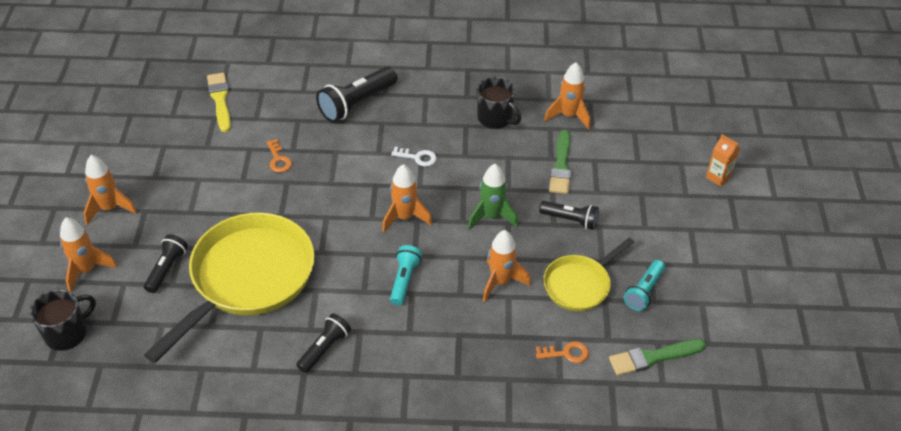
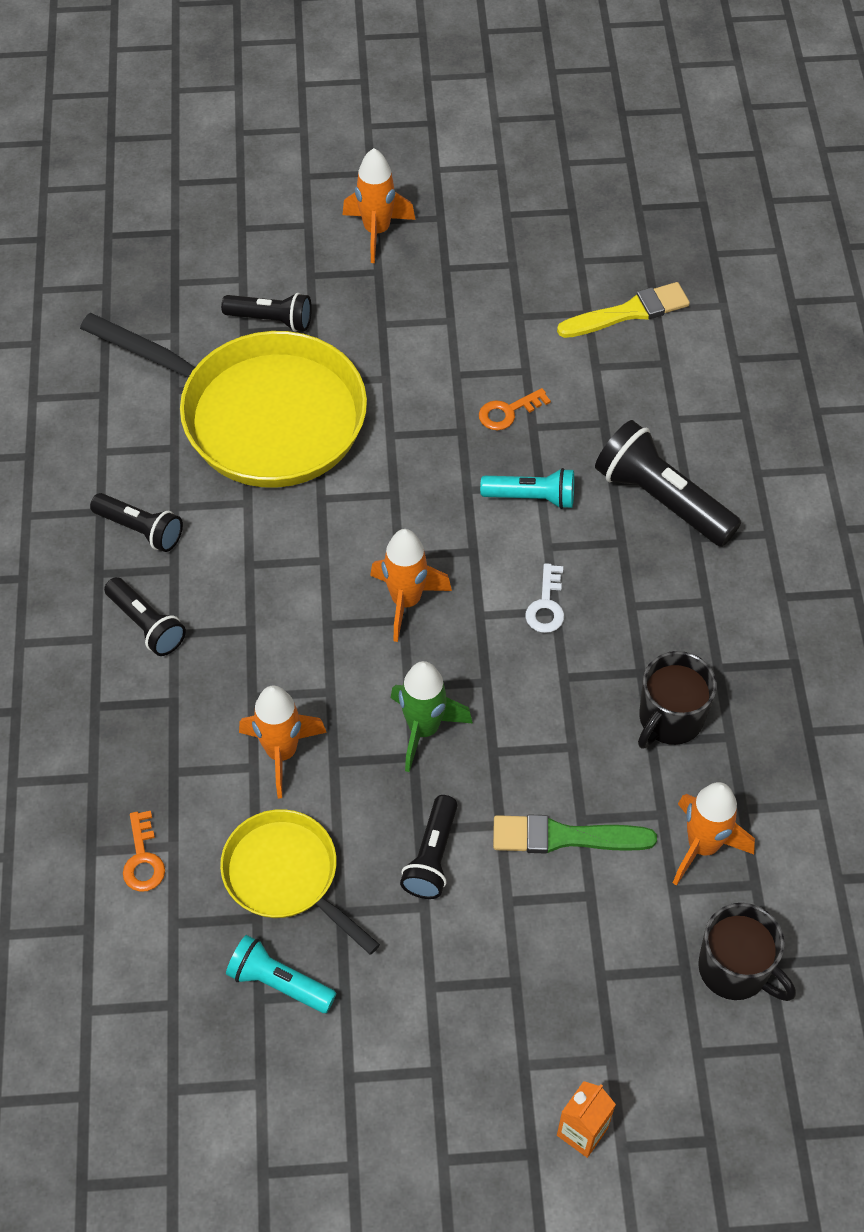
camera: 85 degrees right, 10 degrees up
(67, 333) = (154, 240): black mug -> black mug (735, 969)
(86, 270) = (261, 234): orange rocket -> none
(400, 347) = (147, 624): none -> black flashlight
(404, 280) = (275, 615): turquoise flashlight -> turquoise flashlight (531, 497)
(653, 357) = (139, 995): green brush -> none

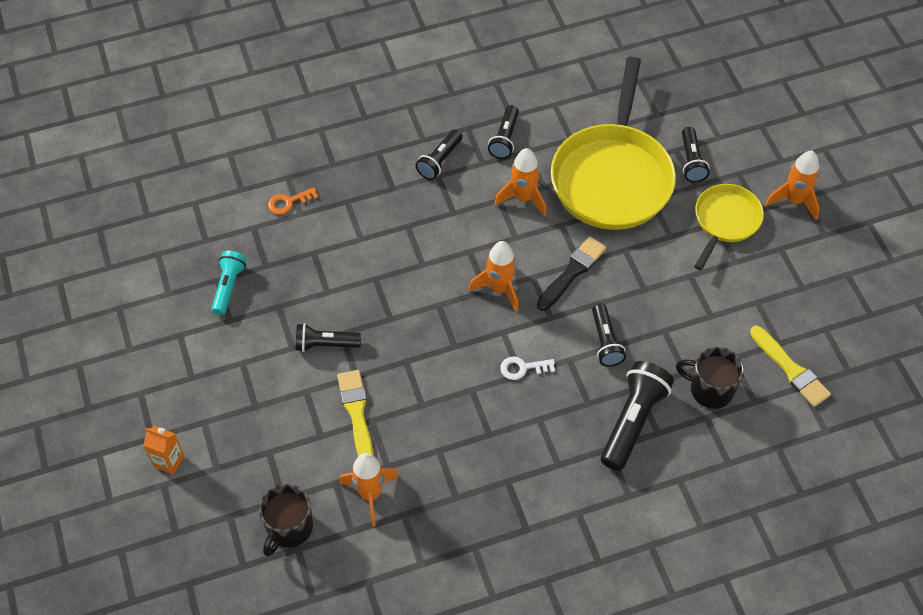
camera: 75 degrees right, 0 degrees up
(282, 753) = (373, 250): orange rocket -> orange rocket (523, 198)
(286, 876) = (295, 273): yellow pan -> yellow pan (725, 221)
(406, 506) = (572, 272): none -> black brush
(423, 729) = (410, 320): green rocket -> none
(508, 412) = (671, 313): orange key -> none
(531, 497) = (605, 342): turquoise flashlight -> black flashlight
(564, 837) = (356, 413): green brush -> yellow brush
(669, 719) = (458, 458): black mug -> black mug (710, 389)

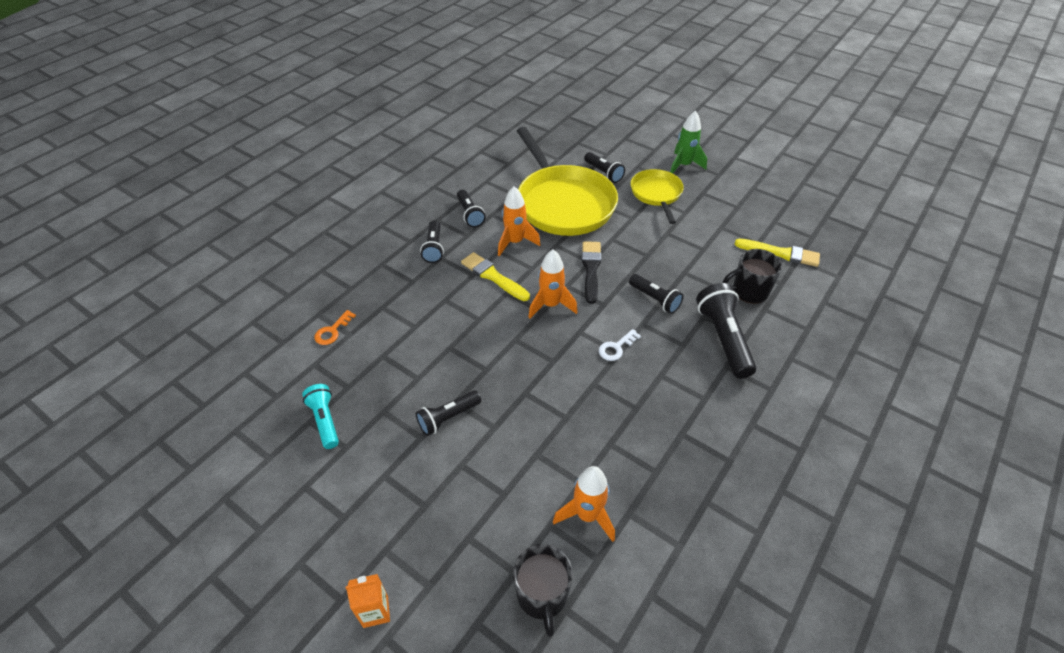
camera: 35 degrees left, 10 degrees down
(356, 413) = (519, 456): yellow brush -> yellow brush (493, 276)
(794, 200) = (683, 166): orange rocket -> green rocket

